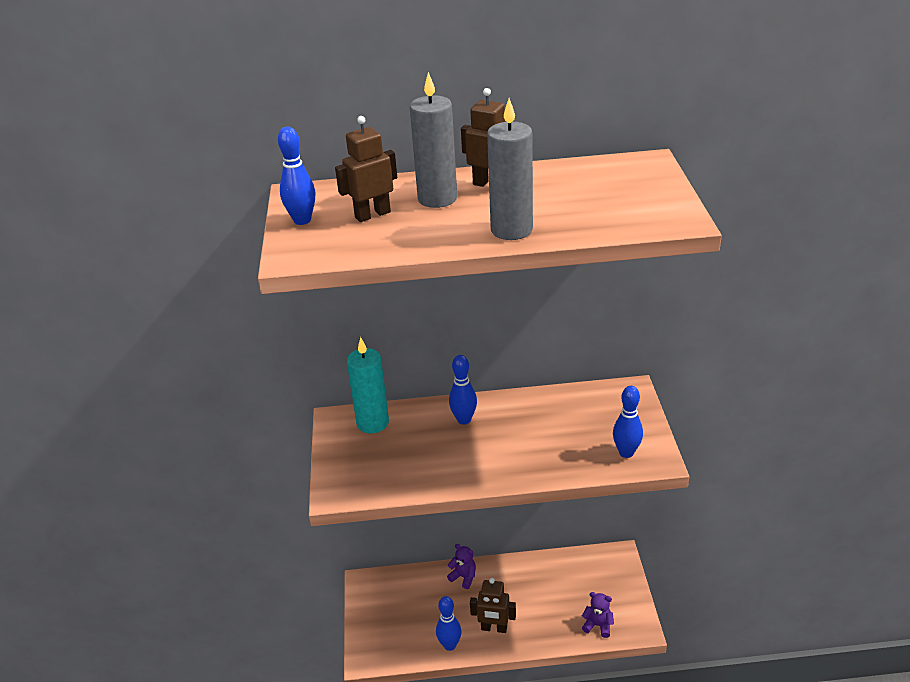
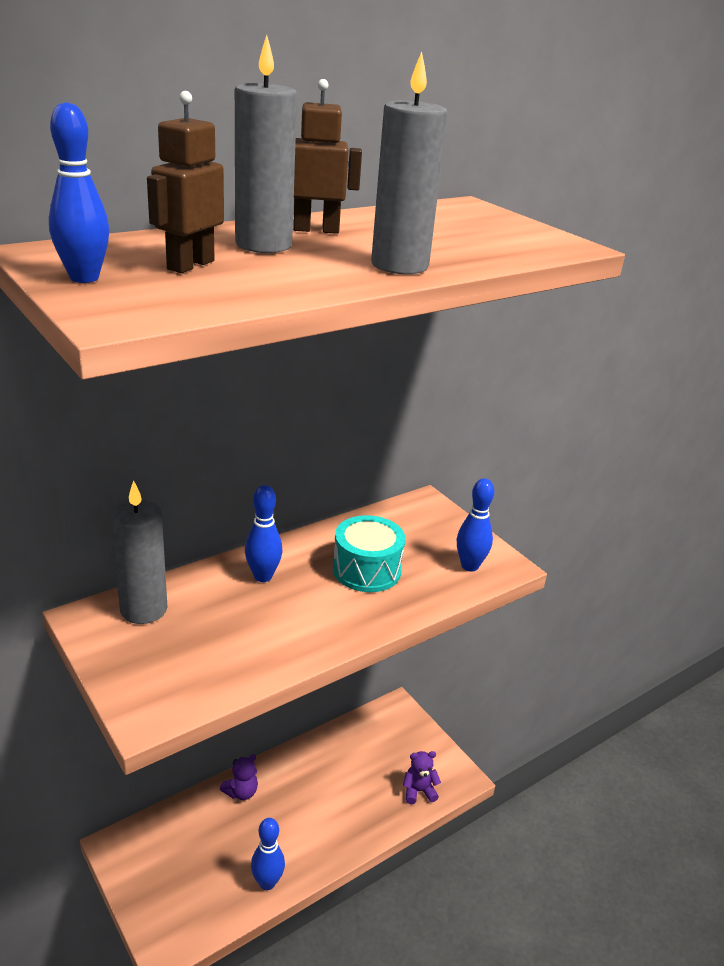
camera: 35 degrees left, 5 degrees down
(372, 423) = (143, 609): turquoise candle -> grey candle
(463, 577) = (241, 792): purple teddy bear -> purple teddy bear turned 135 degrees clockwise
(494, 628) = (309, 840): brown robot -> none
(542, 434) = (366, 570): none -> turquoise drum

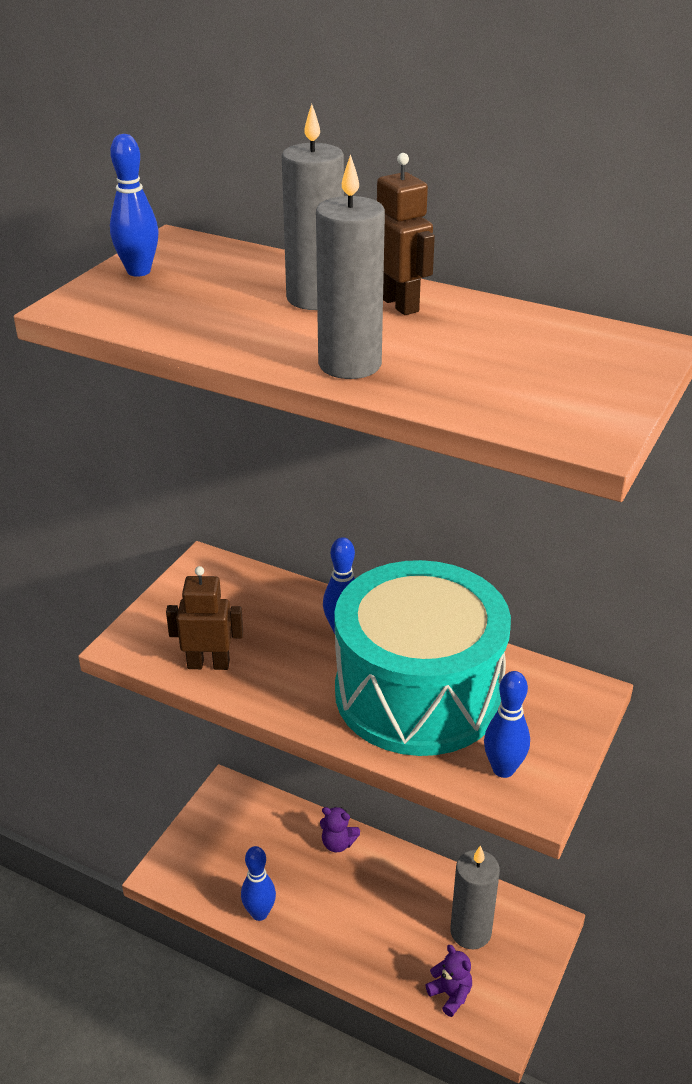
camera: 65 degrees right, 5 degrees up
(143, 609) = (239, 586): grey candle -> grey candle (470, 932)
(190, 265) = (218, 291): brown robot -> brown robot (208, 664)
(366, 570) = (418, 693): turquoise drum -> turquoise drum, size x2.08

